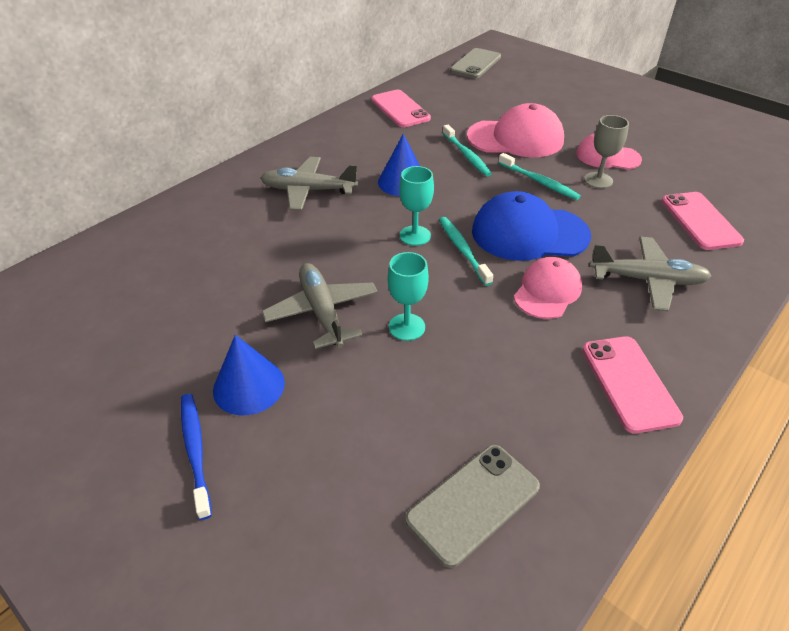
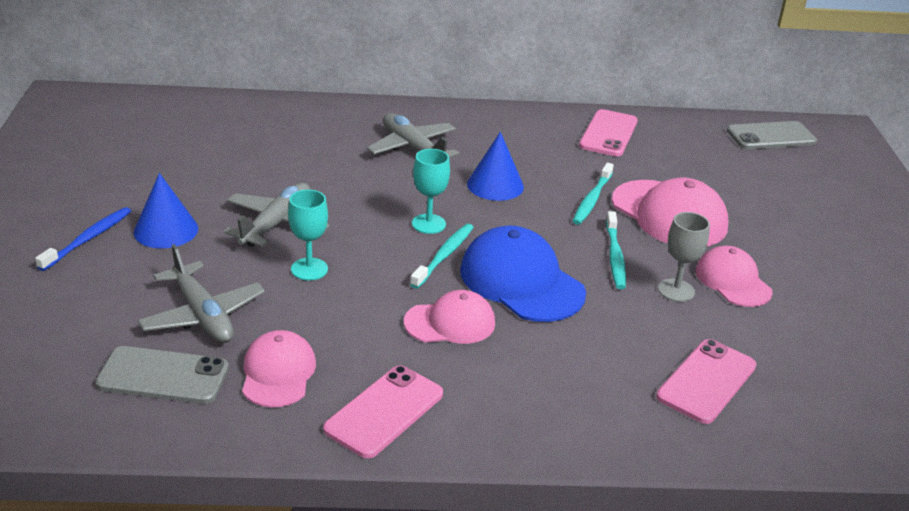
camera: 45 degrees right, 10 degrees down
(532, 420) = (278, 373): none -> pink cap
(647, 280) = (549, 376): grey plane -> grey plane (202, 315)

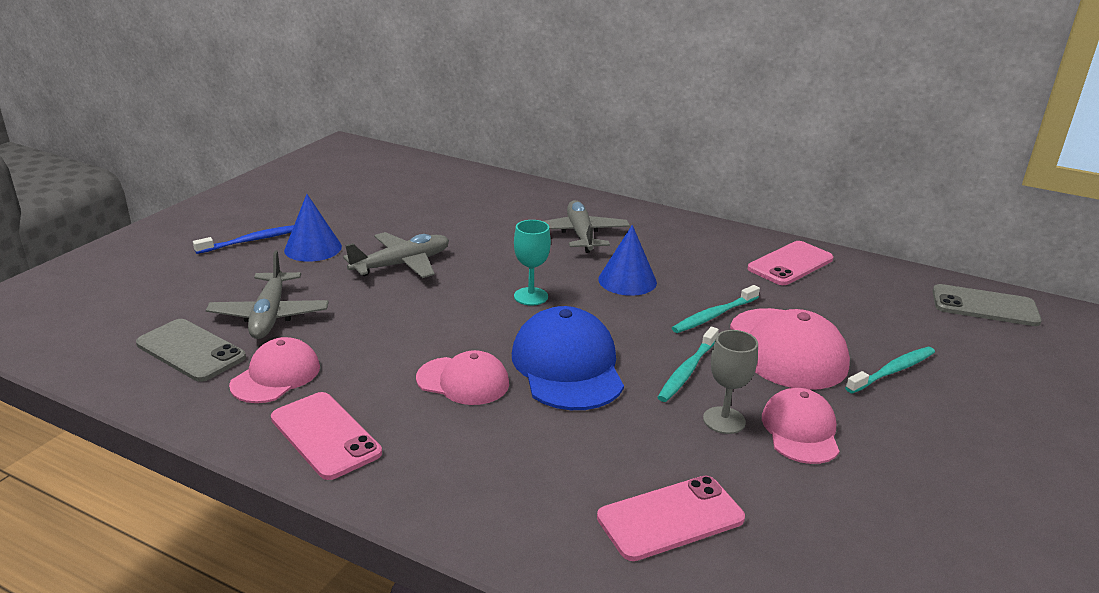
camera: 30 degrees right, 5 degrees down
(309, 269) = (389, 305): turquoise goblet -> none
(384, 411) = (325, 435): pink phone -> pink phone turned 75 degrees clockwise
(444, 256) = (517, 325): turquoise toothbrush -> turquoise toothbrush (892, 371)

